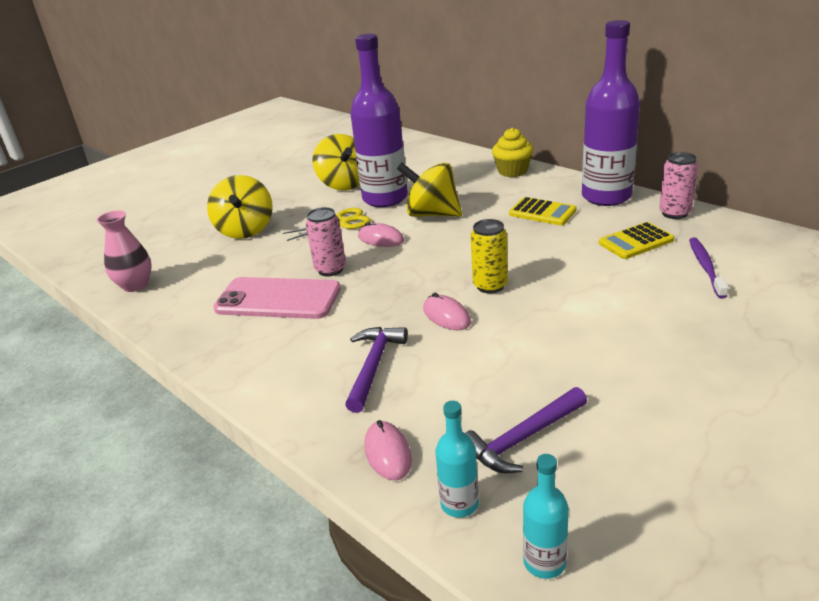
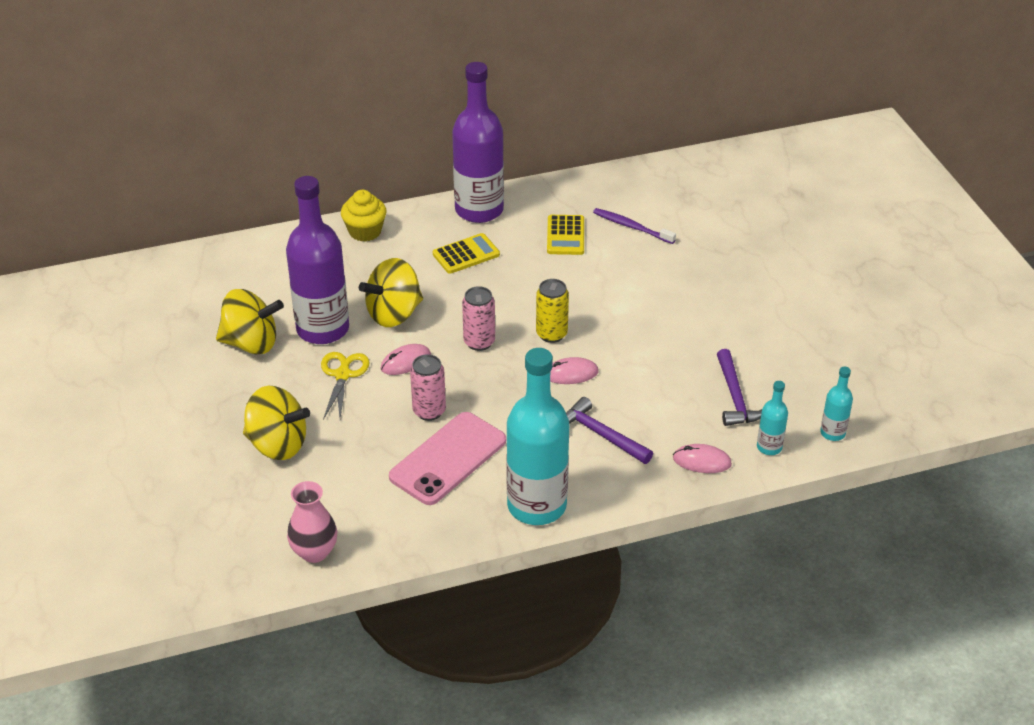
camera: 65 degrees left, 10 degrees up
(245, 366) = (536, 505): none -> turquoise bottle
(674, 213) = (545, 195): pink can -> pink can (479, 342)

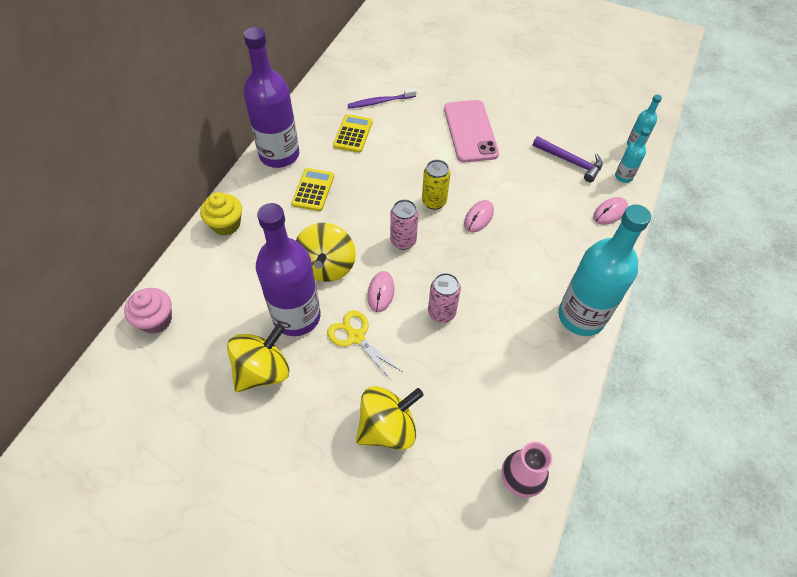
camera: 50 degrees left, 15 degrees up
(231, 258) = (156, 320): none -> pink cupcake
(448, 459) = (497, 334): pink phone -> pink phone (470, 131)
(565, 236) = (353, 134): yellow calculator -> yellow calculator turned 120 degrees counterclockwise
(601, 435) = (546, 241): purple hammer -> none

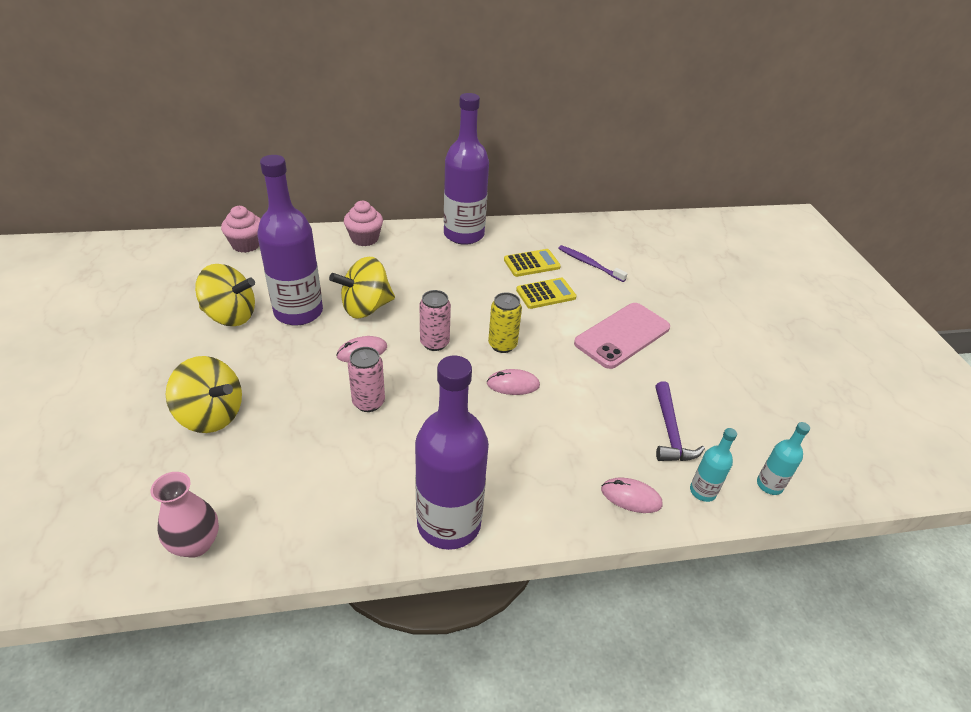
camera: 55 degrees right, 15 degrees down
(226, 224) = (364, 238): yellow cupcake -> pink cupcake
(313, 190) = (443, 267): yellow calculator -> yellow calculator (546, 294)
(355, 336) = (300, 355): yellow scissors -> none
(581, 316) = (449, 523): turquoise bottle -> purple bottle

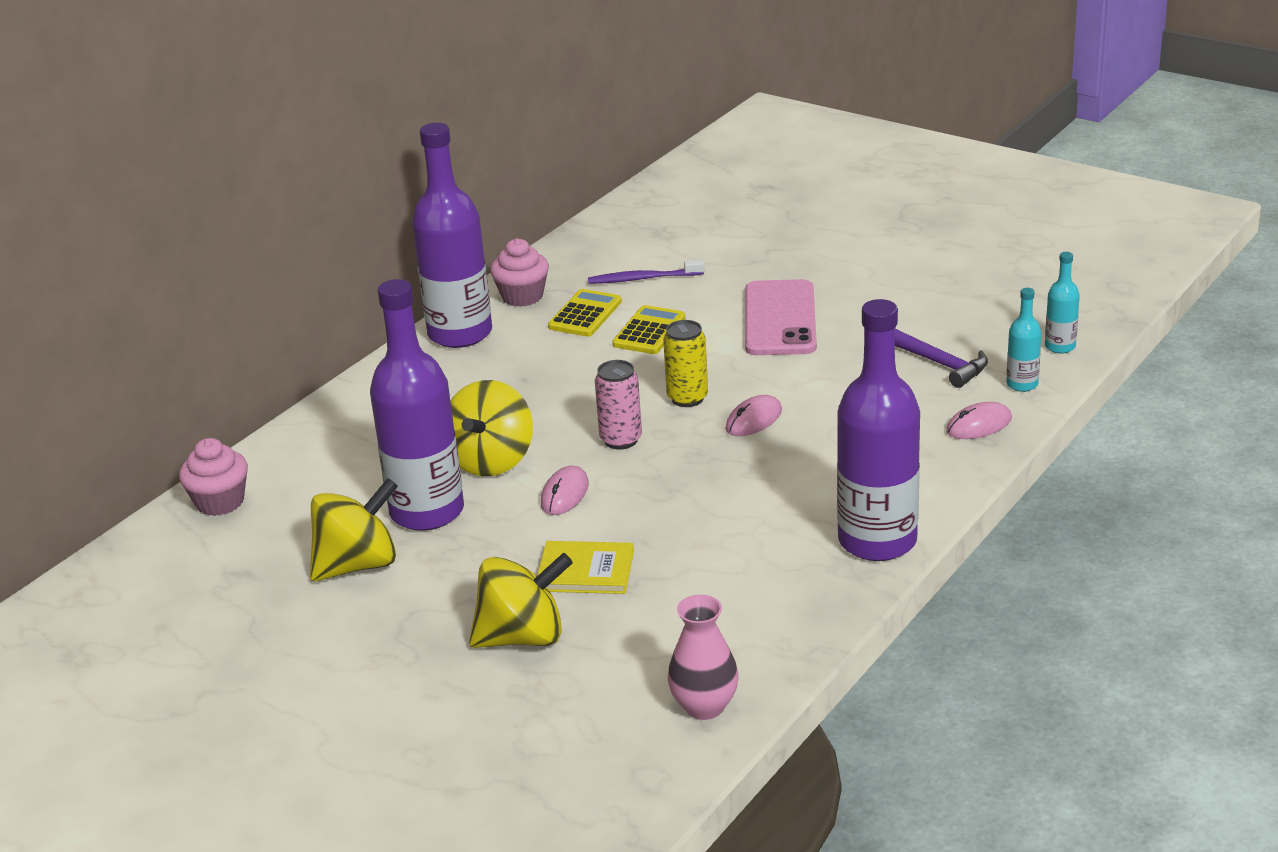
camera: 40 degrees left, 10 degrees down
(296, 403) = (585, 571): none -> yellow book
(364, 238) = (353, 407): pink cupcake -> pink cupcake (522, 296)
(368, 402) = (652, 522): pink can -> none

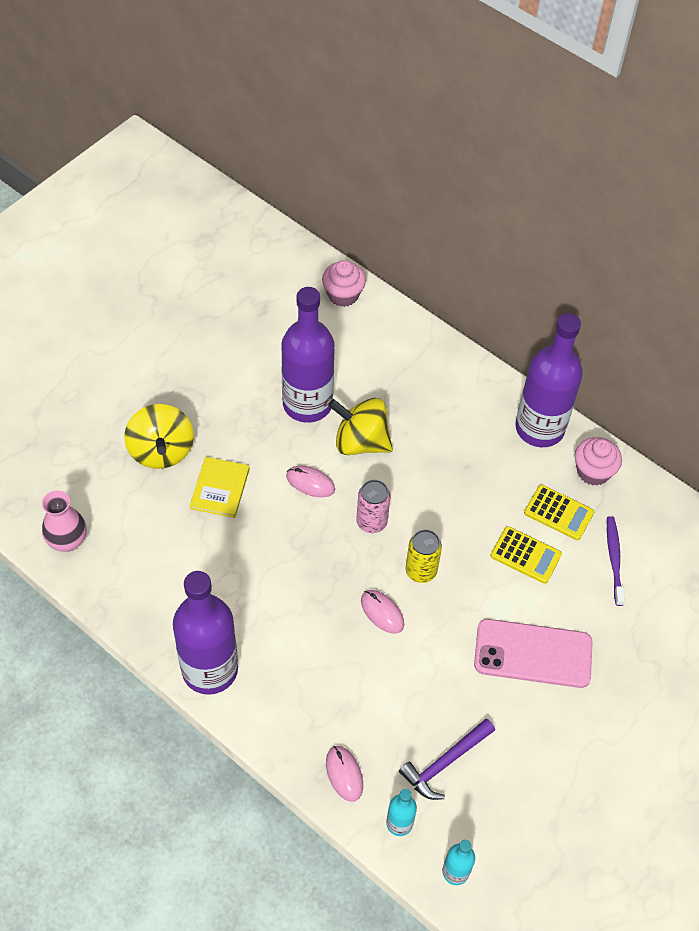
camera: 90 degrees right, 25 degrees up
(358, 565) = (257, 367): yellow spinning top -> none

